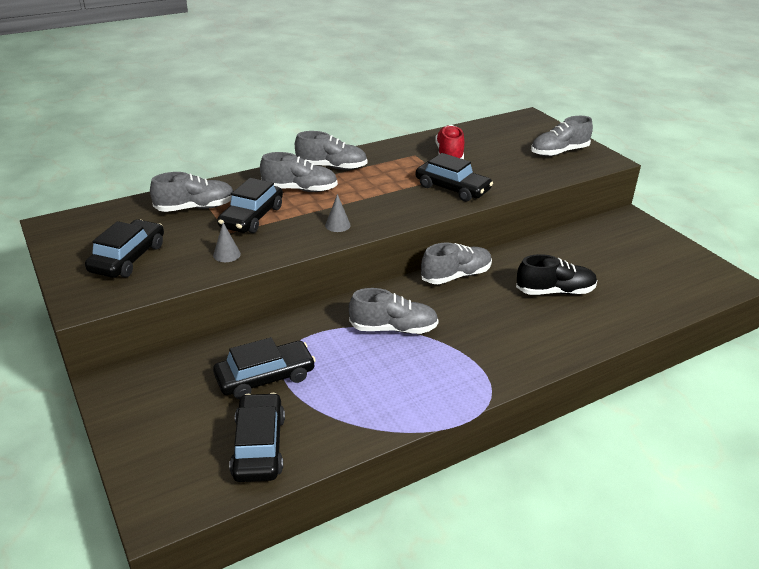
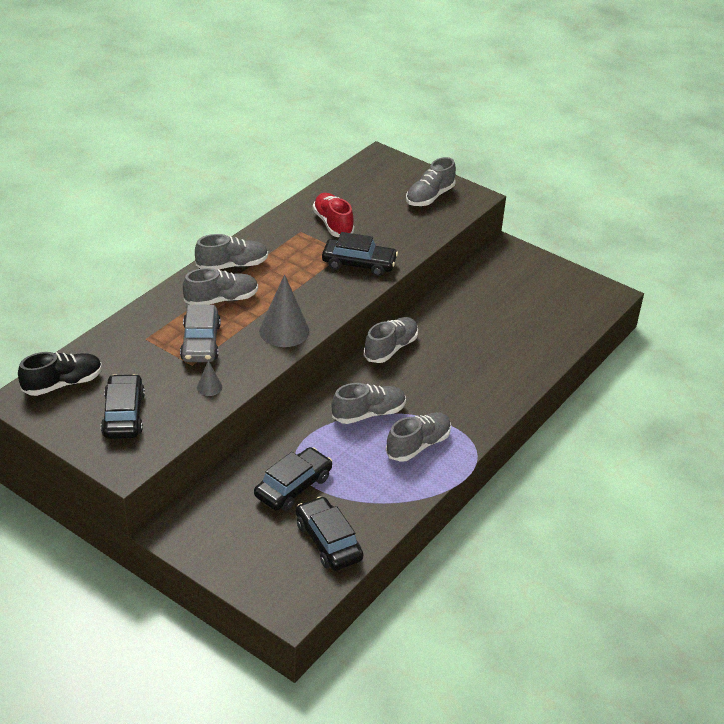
camera: 25 degrees left, 5 degrees up
(195, 208) = (139, 346): grey shoe -> grey shoe (418, 445)
(252, 217) = (200, 342): black car -> grey car
(337, 225) = (284, 331): grey cone -> grey cone, size x2.08
(555, 291) = (479, 342): black shoe -> black shoe (63, 384)

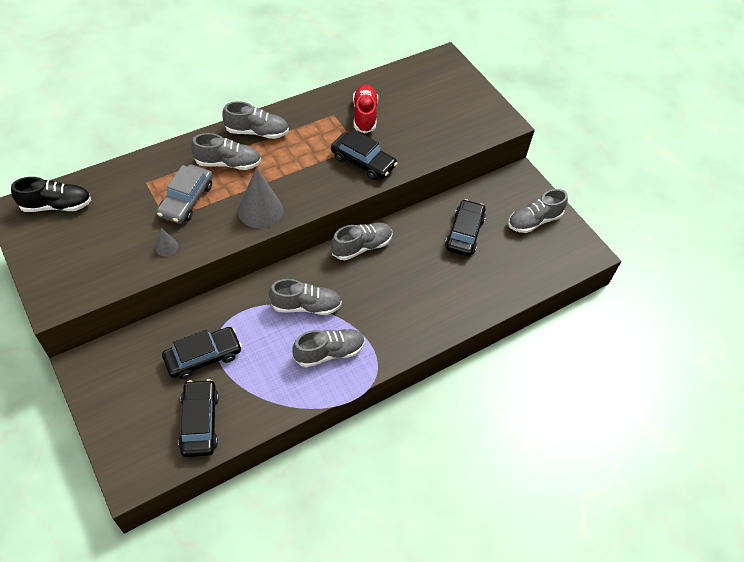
camera: 20 degrees right, 15 degrees up
(124, 415) = (84, 251): black car -> black car (464, 233)
(429, 197) = (464, 111): grey shoe -> grey shoe (534, 221)

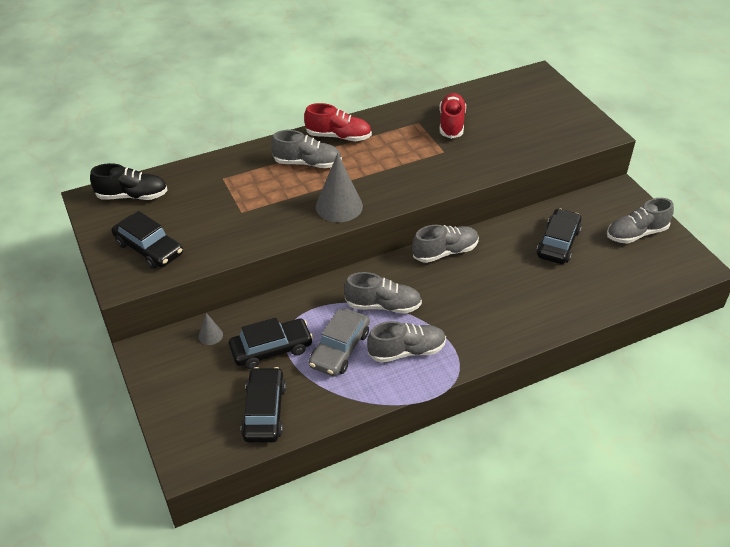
camera: 10 degrees right, 10 degrees down
(166, 247) = (240, 236): grey cone -> grey cone (210, 335)
(186, 200) = (263, 195): grey car -> grey car (339, 349)
(257, 132) = (338, 136): grey shoe -> red shoe
(363, 162) = (448, 165): black car -> black car (149, 248)

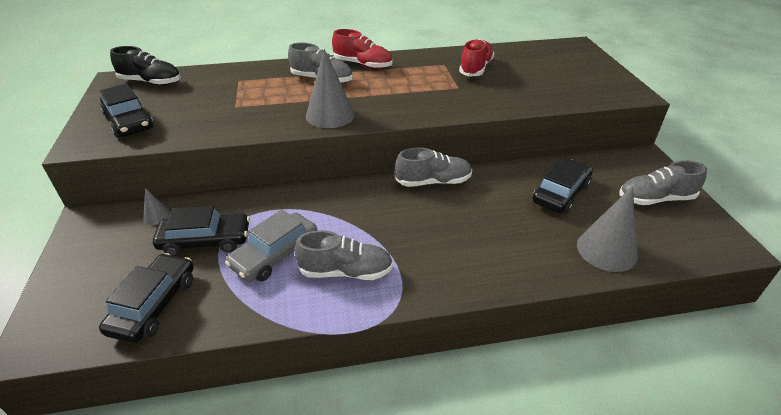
camera: 15 degrees right, 5 degrees down
(383, 305) = (344, 220): grey shoe -> none
(606, 290) = (606, 250): none -> grey cone

